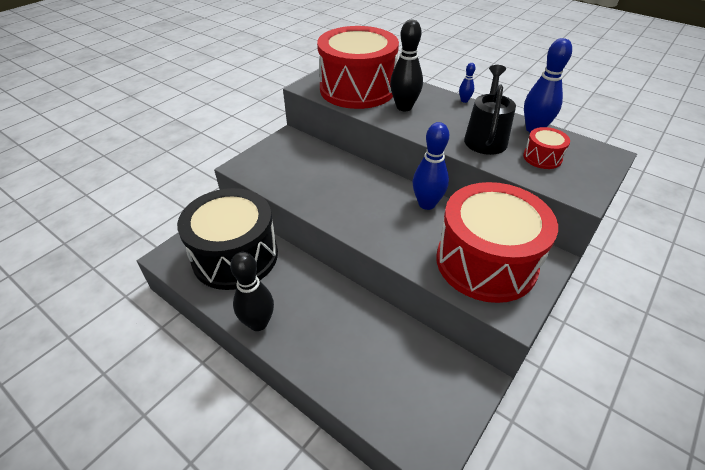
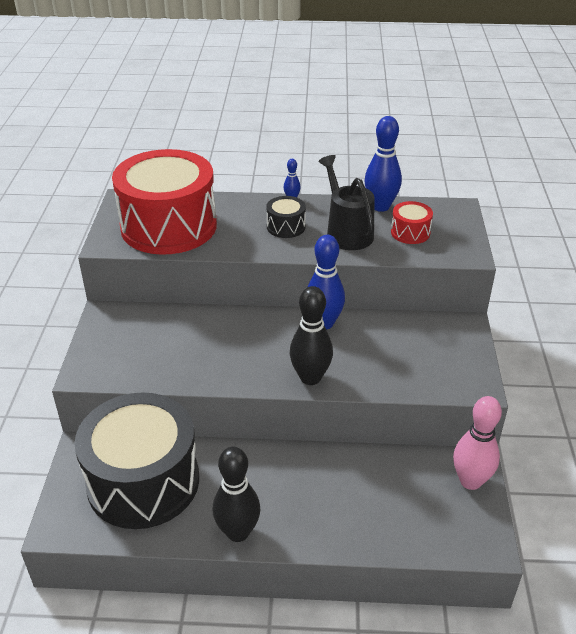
camera: 35 degrees left, 5 degrees down
(404, 107) = (239, 229): black bowling pin -> black bowling pin (310, 377)
(440, 117) = (286, 227): none -> black drum
(463, 391) = (470, 481): none -> pink bowling pin
(486, 262) = (420, 353): red drum -> none

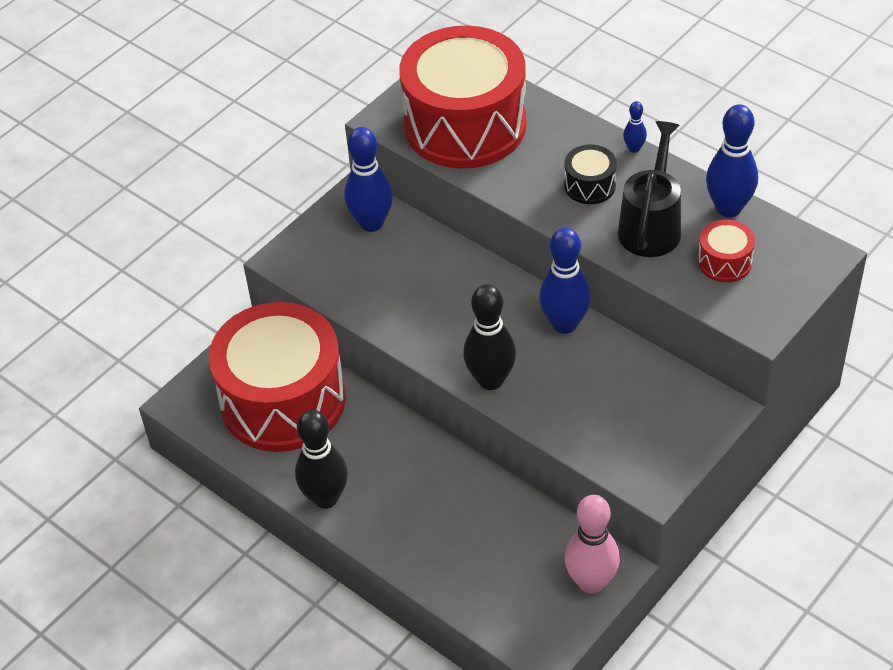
camera: 40 degrees right, 10 degrees up
(132, 323) = (371, 223): none -> blue bowling pin
(143, 481) = (283, 401): black drum -> red drum

